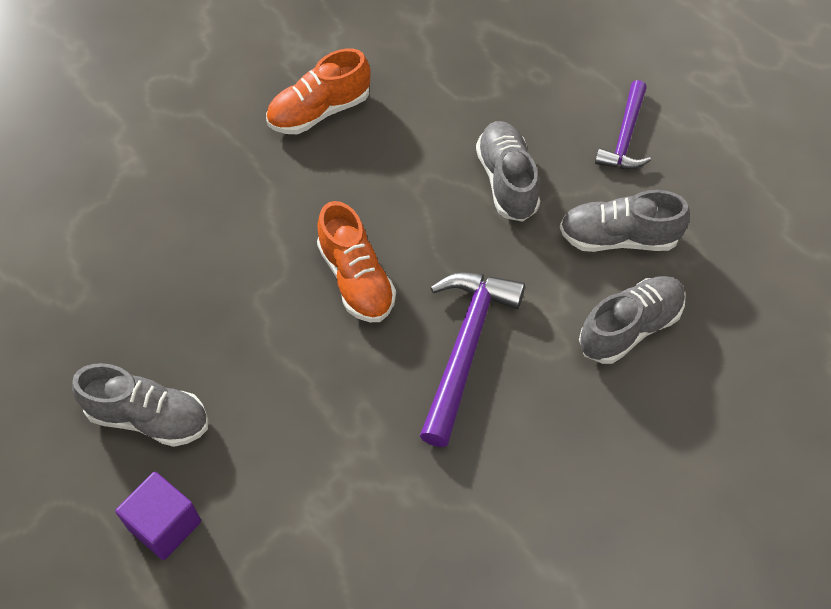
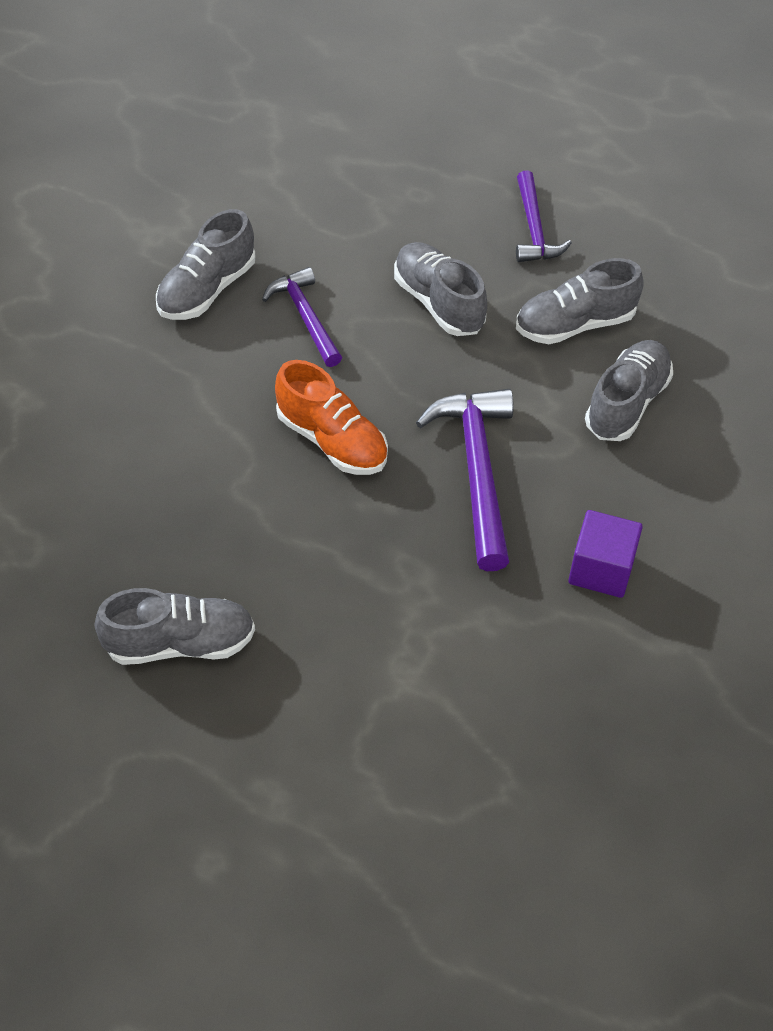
camera: 25 degrees left, 5 degrees down
(164, 525) = (253, 739): purple cube -> purple cube (601, 569)
(319, 111) = (207, 289): orange shoe -> grey shoe
(388, 160) = (305, 317): none -> purple hammer

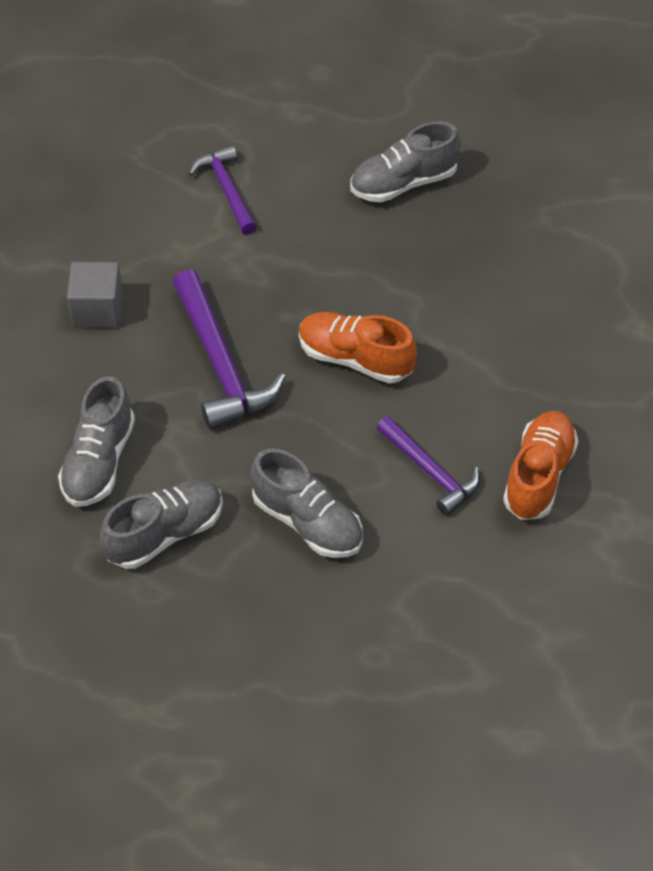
camera: 165 degrees right, 0 degrees up
(207, 289) = (538, 476): grey shoe -> orange shoe
(534, 229) = (233, 643): purple hammer -> purple hammer (226, 190)
(601, 569) = (97, 310): purple cube -> grey cube

